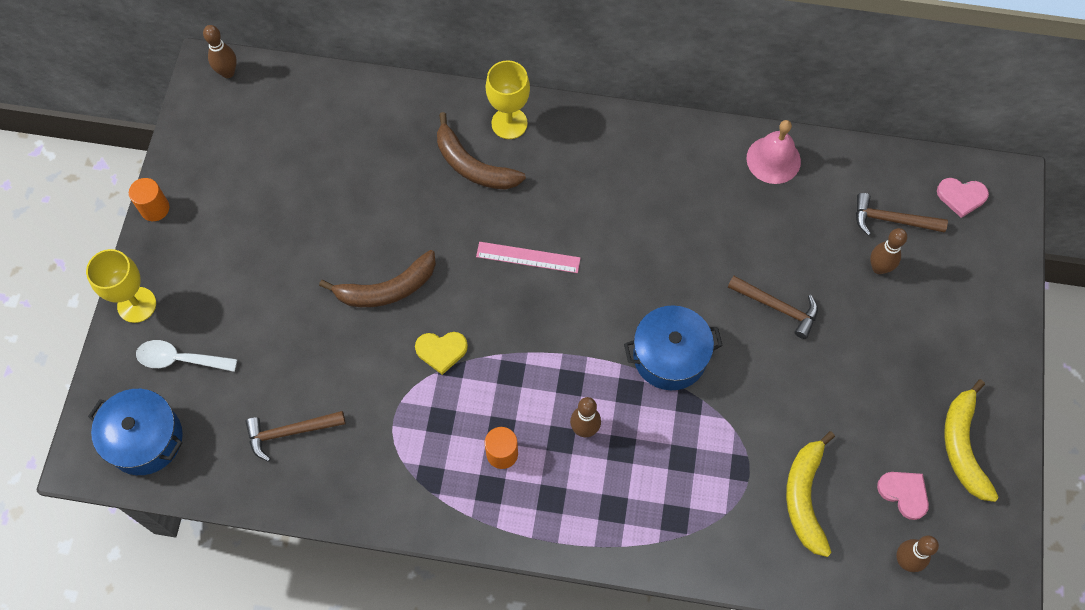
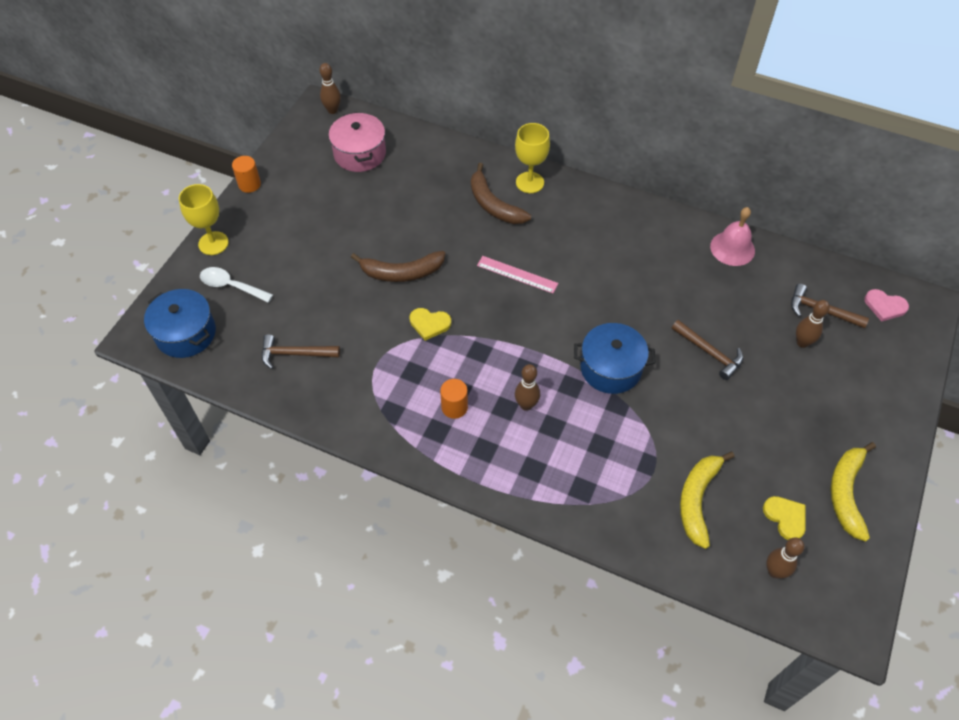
camera: 15 degrees right, 10 degrees down
(283, 130) = (360, 153): none -> pink pot
(904, 493) = (785, 518): pink heart -> yellow heart

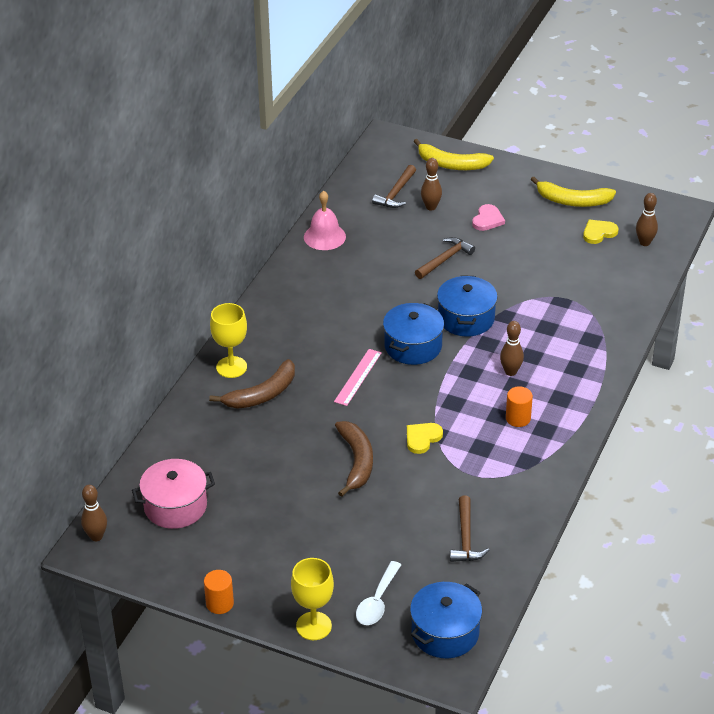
camera: 90 degrees left, 15 degrees down
(429, 324) = (422, 438): yellow heart -> yellow heart turned 150 degrees counterclockwise
(564, 320) = (413, 346): none -> blue pot
(697, 499) = (590, 276): yellow banana -> yellow banana (451, 164)
(885, 306) = (390, 159): pink heart -> pink heart (487, 220)

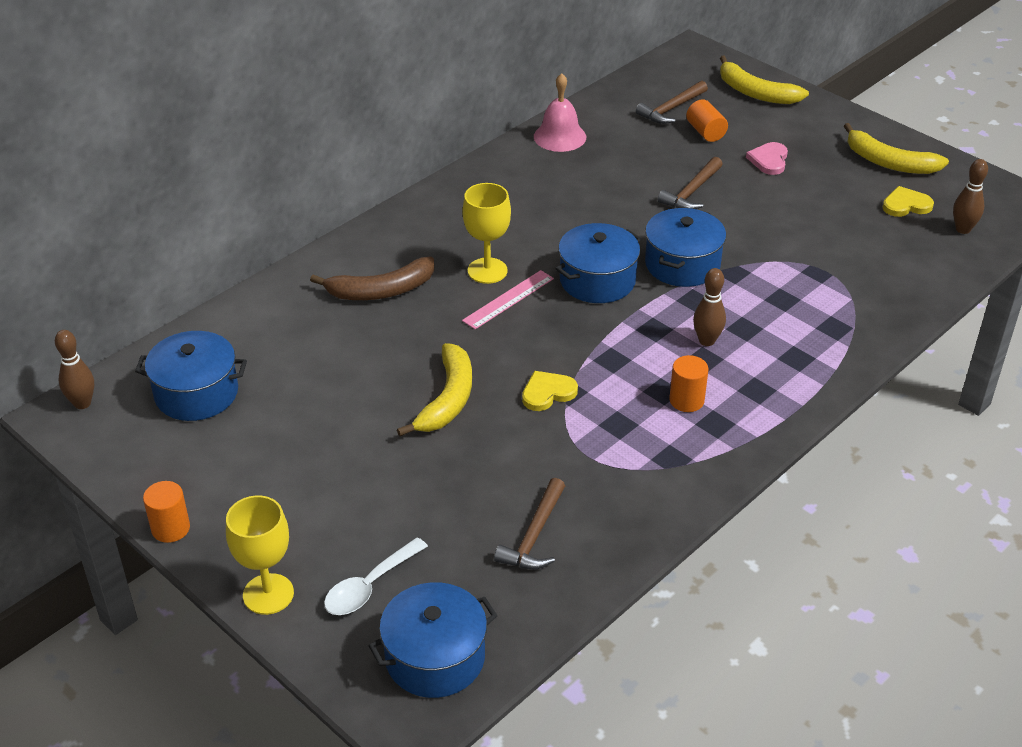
camera: 20 degrees right, 0 degrees up
(175, 506) = (196, 393): pink pot -> blue pot
(231, 367) = (364, 251): yellow goblet -> yellow goblet (487, 271)
(356, 462) = (447, 399): brown banana -> yellow banana
(431, 207) = (705, 132): brown bowling pin -> orange cylinder
(445, 259) = (692, 192): brown hammer -> brown hammer turned 150 degrees clockwise
(487, 220) = (769, 160): pink heart -> pink heart turned 150 degrees clockwise

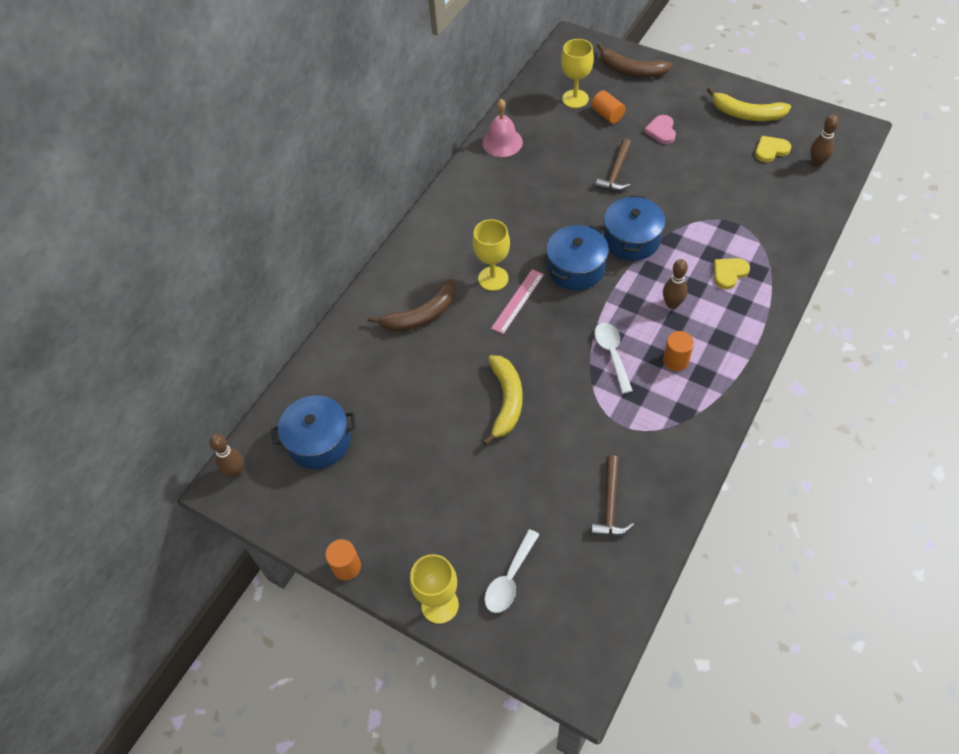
camera: 10 degrees left, 15 degrees up
(435, 658) = (578, 627): blue pot -> none
(547, 393) = (575, 378): yellow heart -> yellow heart (729, 273)
(605, 377) = (612, 354): none -> white spoon
(671, 109) = (575, 99): brown hammer -> yellow goblet
(755, 92) = (630, 70): yellow banana -> brown banana

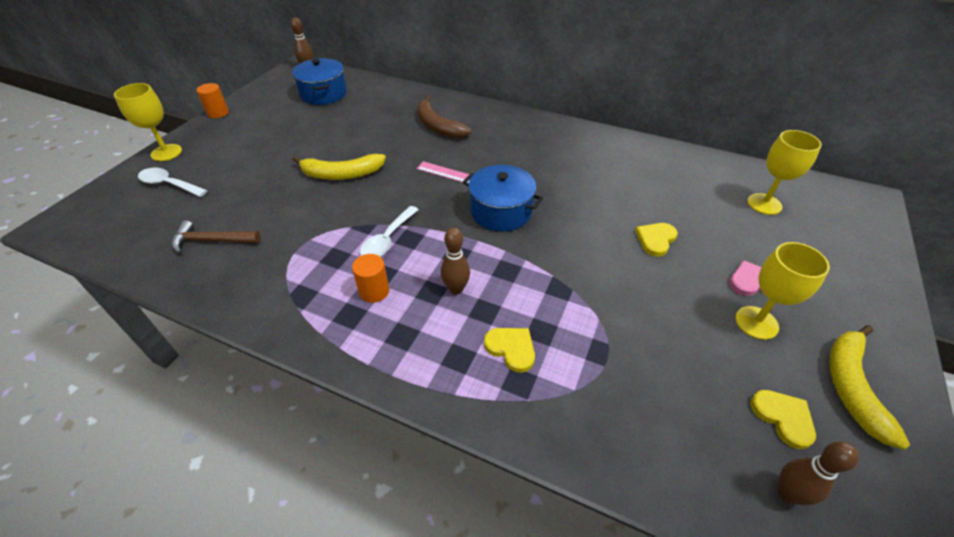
camera: 80 degrees right, 10 degrees down
(493, 278) = (481, 160): yellow goblet -> yellow goblet (756, 323)
(502, 142) = (664, 156): pink bell -> none
(607, 115) = (752, 231): orange cylinder -> none
(612, 354) = (387, 239): white spoon -> white spoon turned 135 degrees clockwise
(616, 172) = (655, 239): brown hammer -> yellow heart
(630, 70) = (853, 251): brown banana -> none
(631, 240) = (550, 254): blue pot -> none

